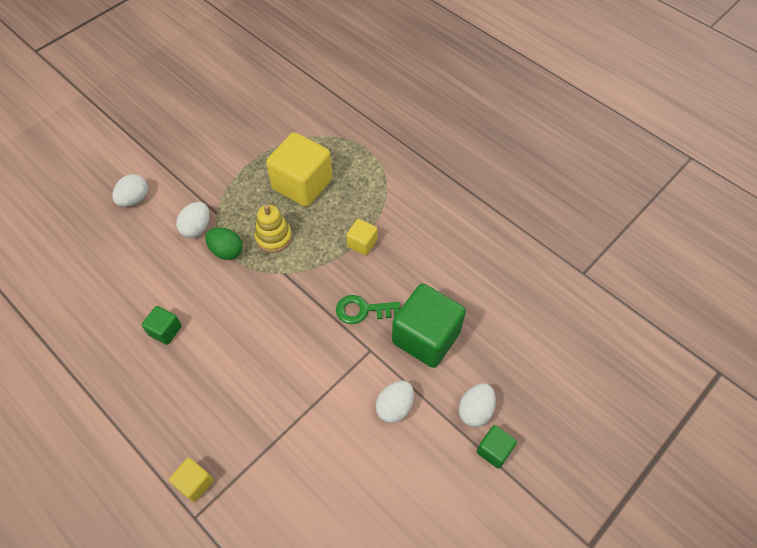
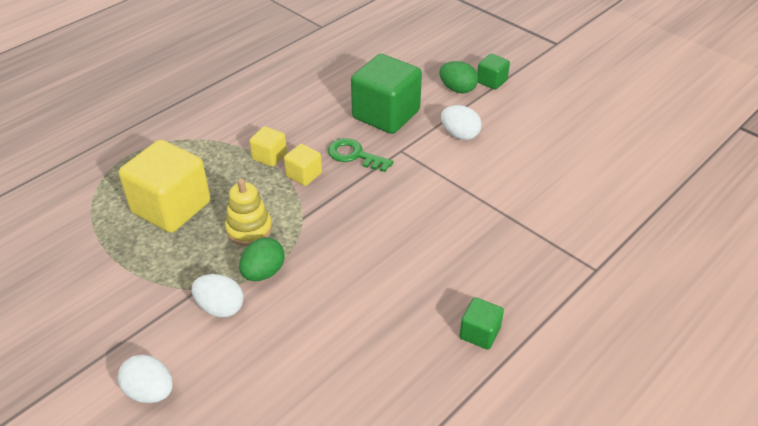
camera: 90 degrees left, 15 degrees down
(165, 330) = (379, 322): green cube -> green cube (479, 333)
(194, 483) = (561, 273): yellow cube -> yellow cube (304, 175)
(363, 310) = (355, 155): green key -> green key turned 120 degrees clockwise
(475, 410) = (457, 89): white egg -> green egg

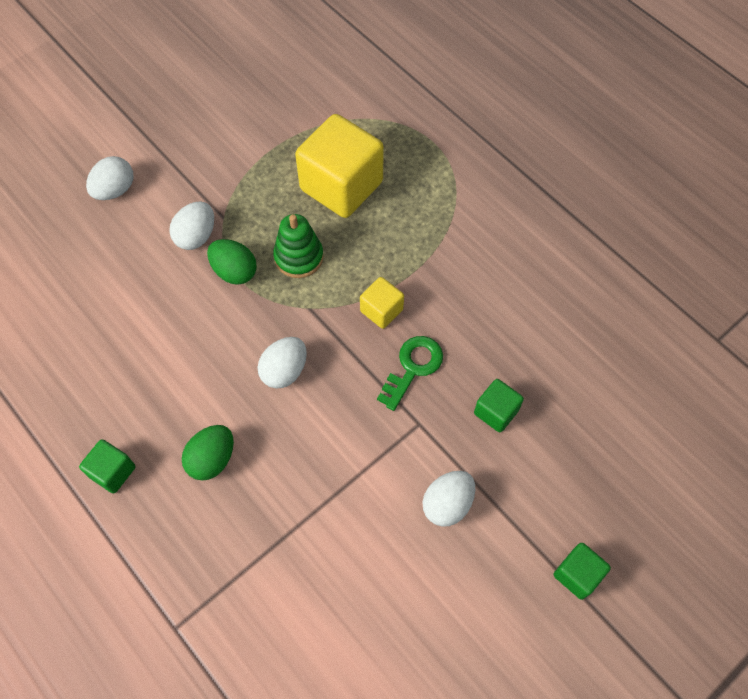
camera: 95 degrees right, 20 degrees up
(249, 229) = (299, 257): yellow stacking toy -> green stacking toy
(269, 156) = (417, 274): yellow cube -> none
(365, 228) = (284, 371): none -> white egg
(386, 115) = (496, 412): green cube -> green cube, size x0.48
(457, 89) = (556, 518): green egg -> green egg (212, 459)

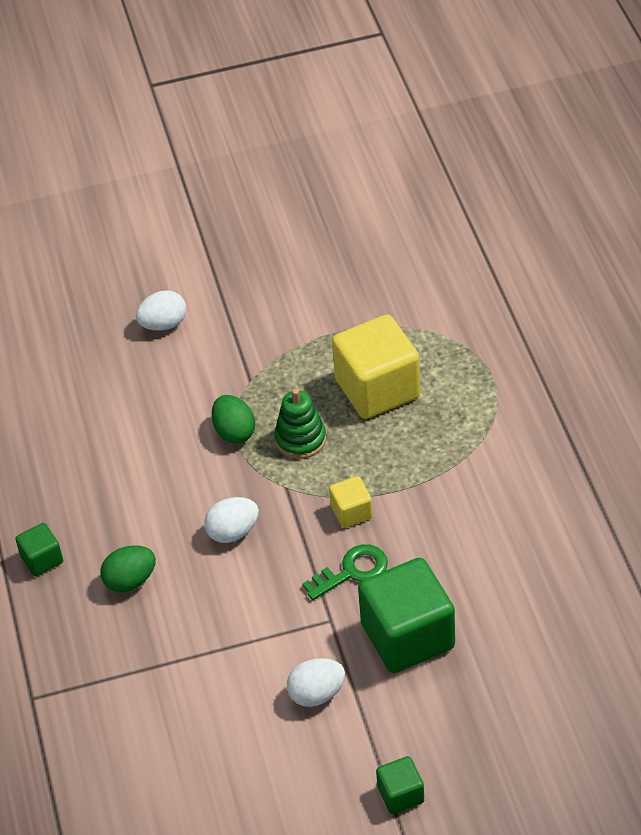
camera: 30 degrees right, 15 degrees down
(196, 236) = (216, 389): white egg -> none
(496, 412) = (408, 636): green cube -> green cube, size x2.08

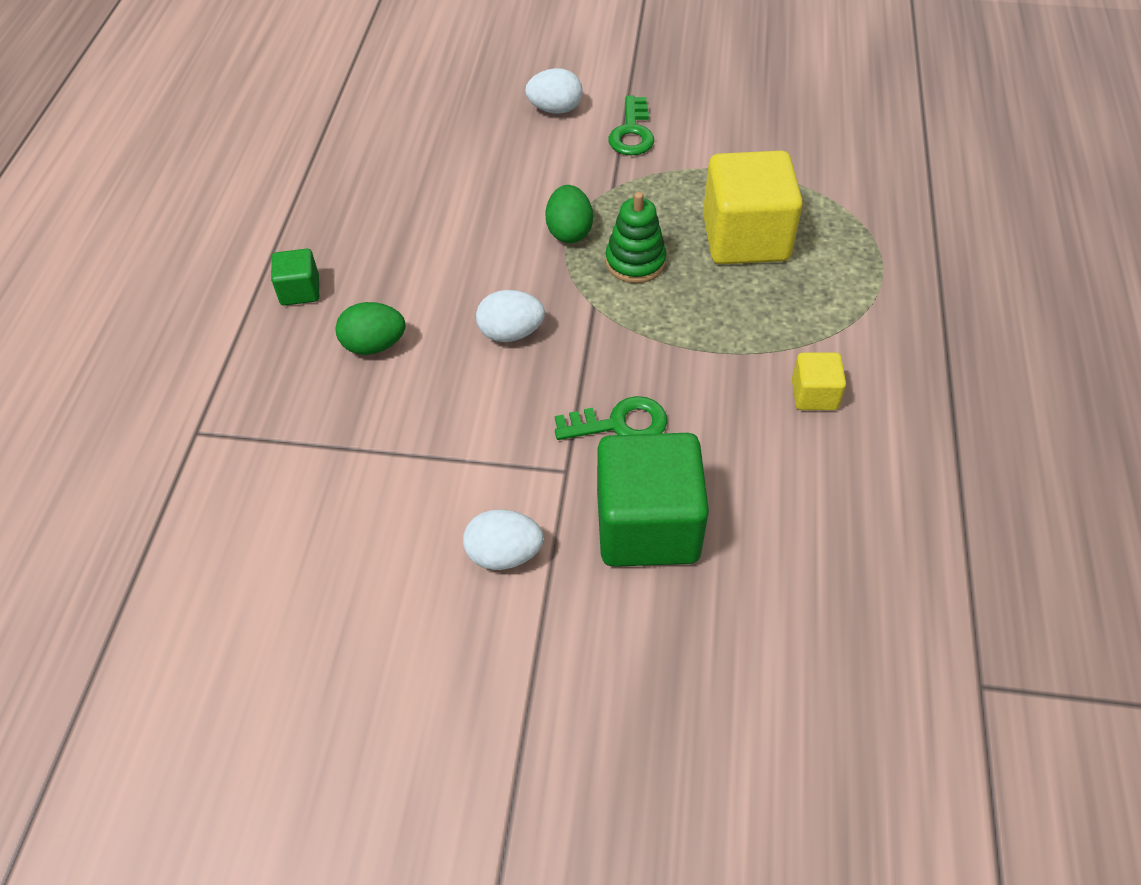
camera: 20 degrees right, 5 degrees up
(241, 324) = (632, 132): none -> green key
(351, 512) = (652, 357): yellow cube -> yellow cube (814, 395)
(400, 794) = (539, 731): green cube -> none

